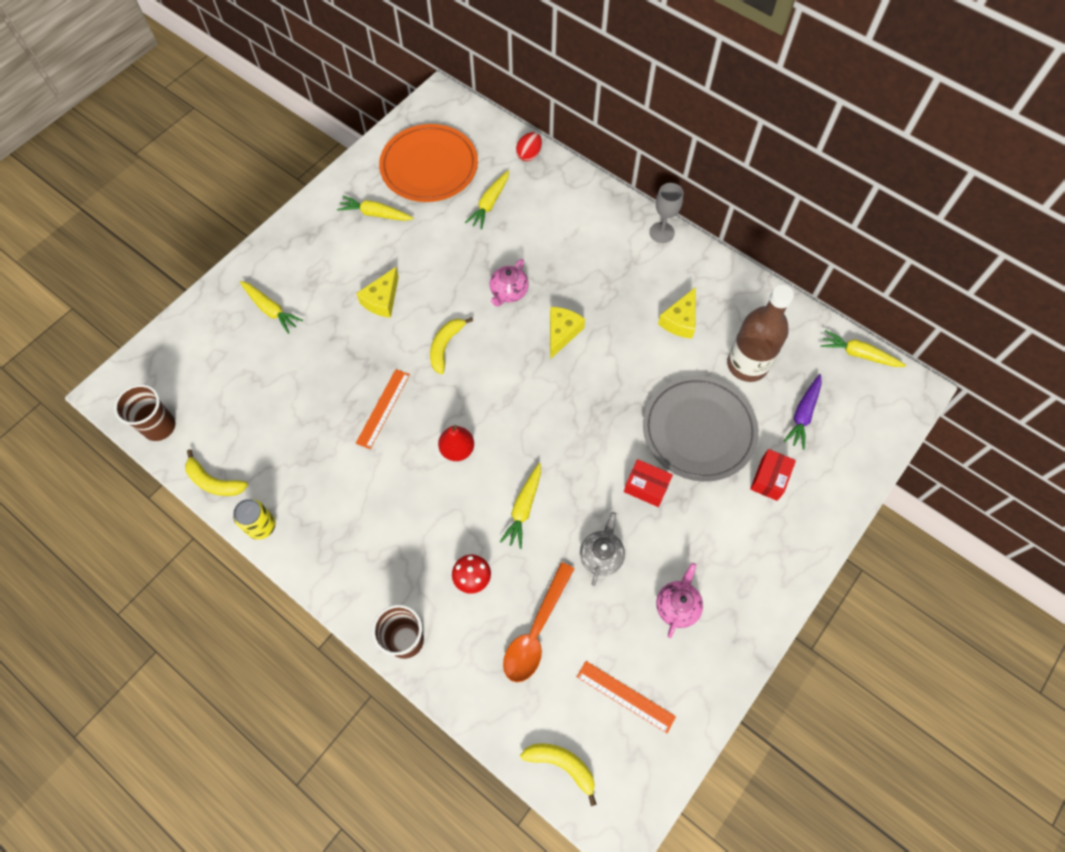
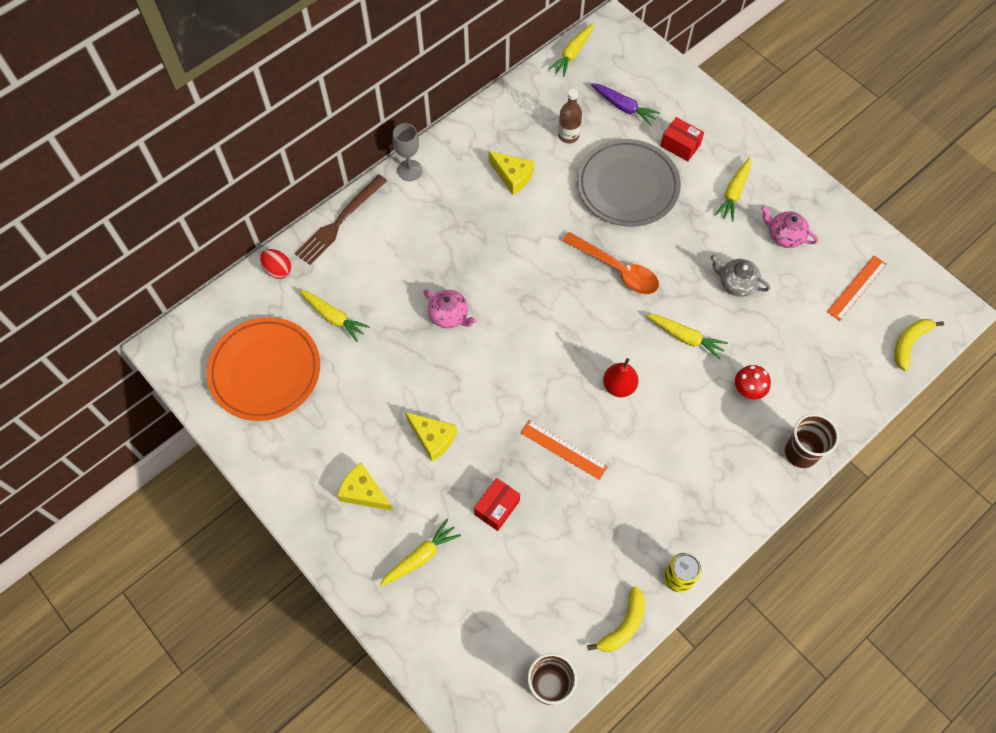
camera: 80 degrees left, 0 degrees up
(375, 214) = (316, 434): yellow carrot -> yellow carrot (734, 193)
(445, 346) = (502, 382): yellow banana -> none
(536, 630) = (799, 345): orange spoon -> orange spoon (616, 269)
(561, 333) = (507, 276): yellow cheese -> yellow cheese (364, 492)
(589, 189) = (339, 222): none -> brown fork
(646, 487) = (676, 237): red box -> red box (497, 508)
(747, 364) = (568, 135): brown bottle -> brown bottle, size x0.56

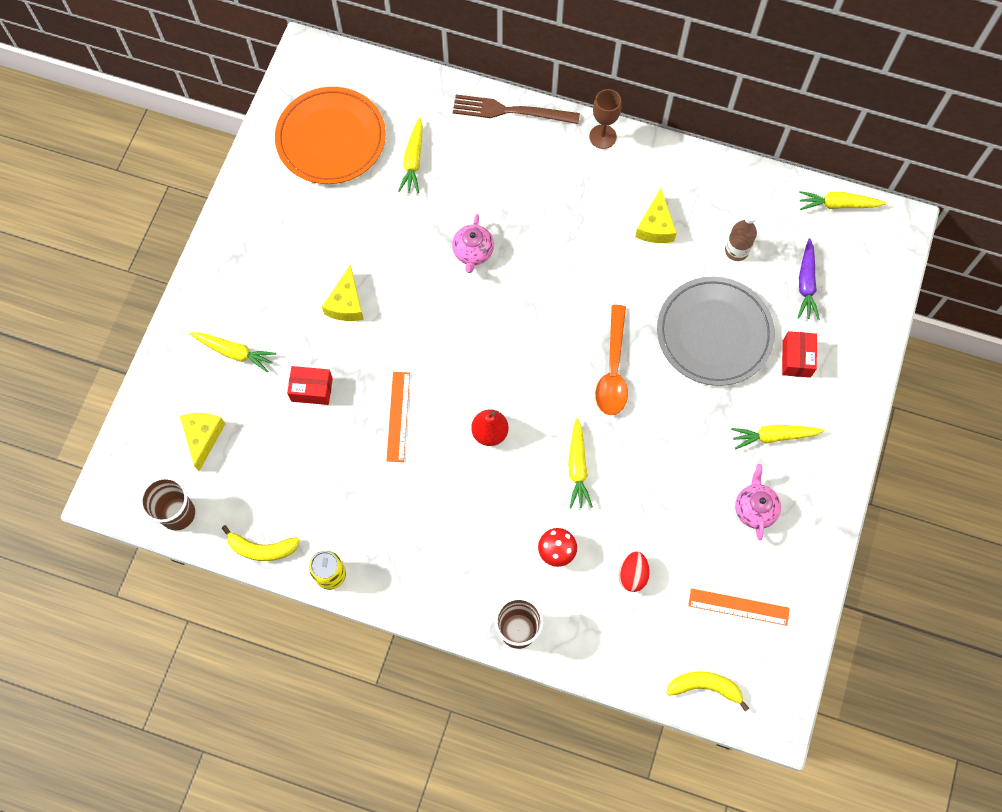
camera: 60 degrees right, 5 degrees up
(278, 270) = (432, 91): red egg -> red egg (632, 575)
(364, 492) = (266, 277): yellow cheese -> yellow cheese (203, 437)
(410, 170) = (602, 136): grey goblet -> brown goblet
(736, 283) = (668, 487): grey teapot -> none

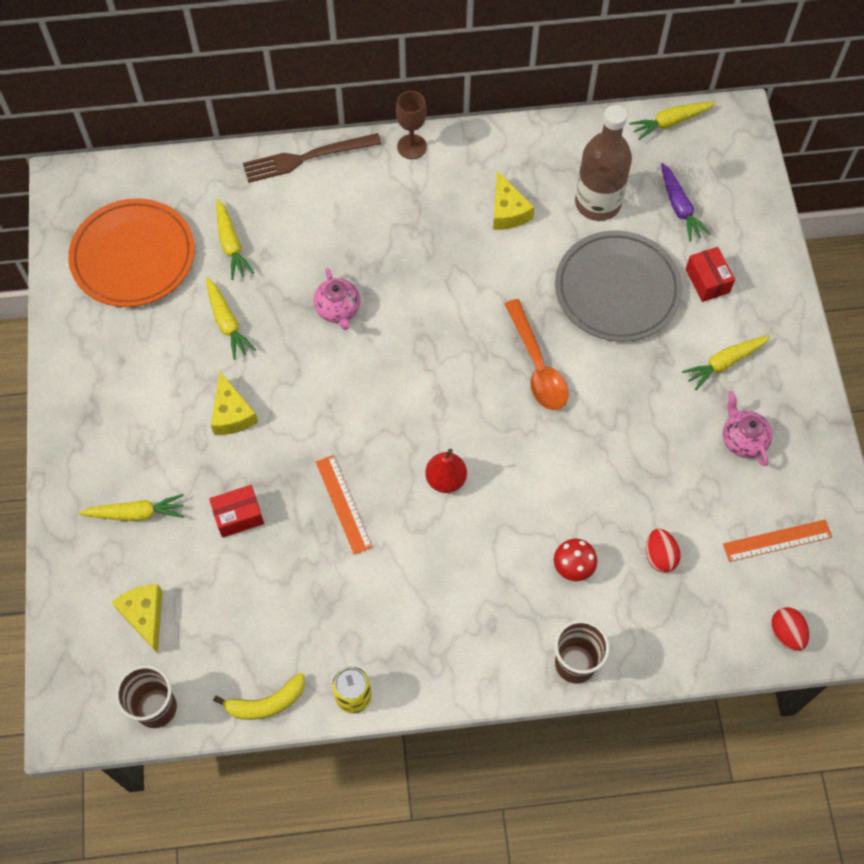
camera: 25 degrees left, 5 degrees down
(577, 467) = (551, 475): yellow carrot -> yellow carrot (227, 323)
(705, 687) = (786, 633): yellow banana -> red egg
(736, 251) = (597, 203): brown bottle -> brown bottle, size x1.79

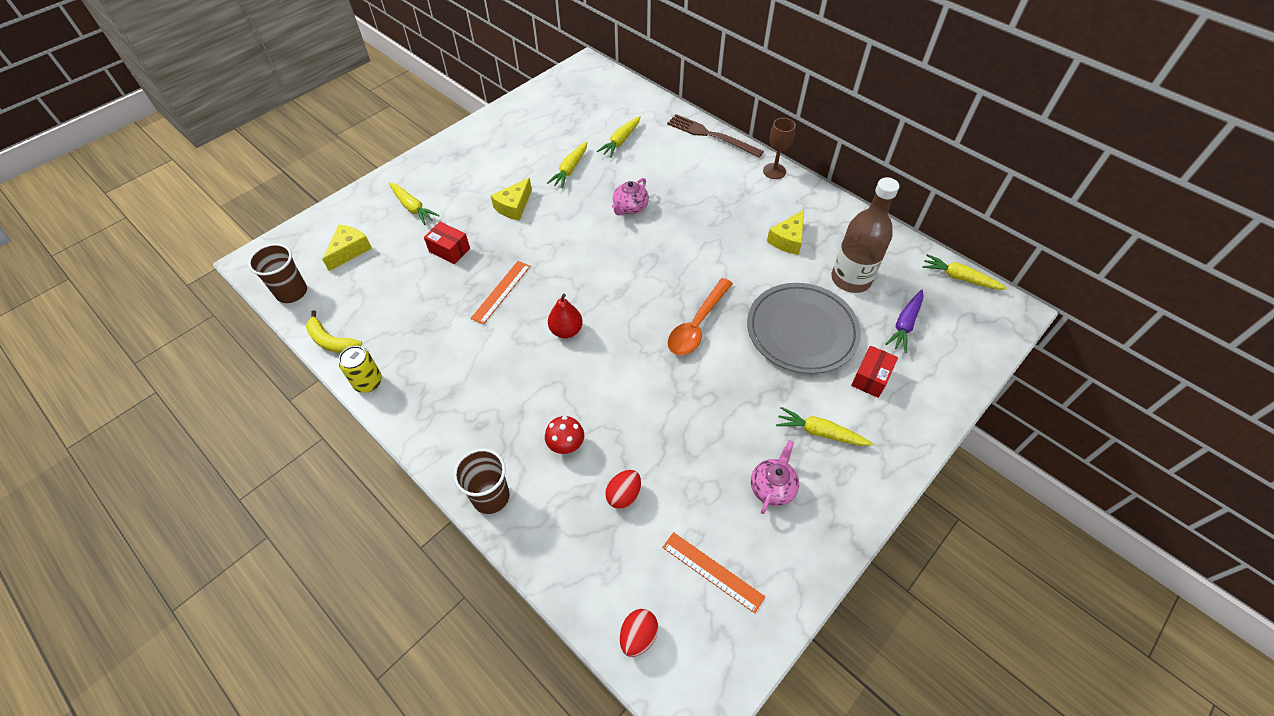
camera: 50 degrees right, 10 degrees down
(133, 256) = (571, 112): orange plate -> none

